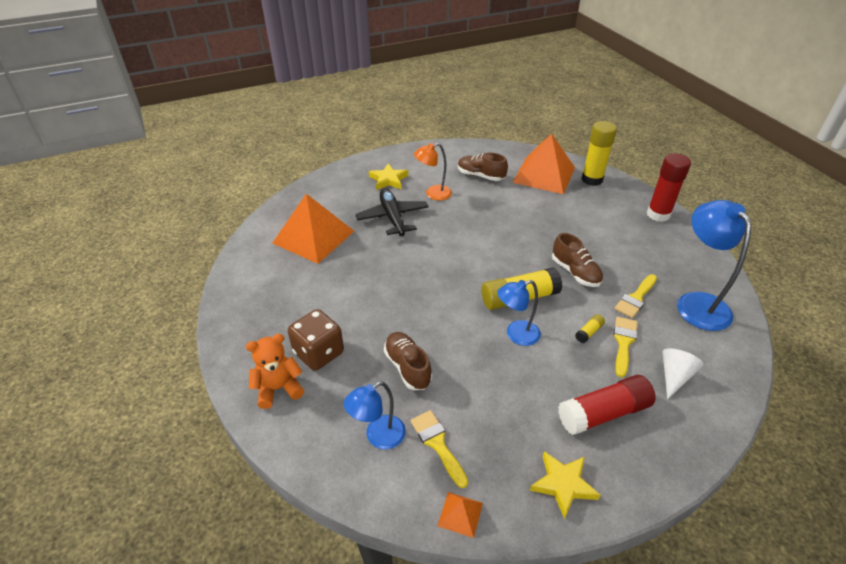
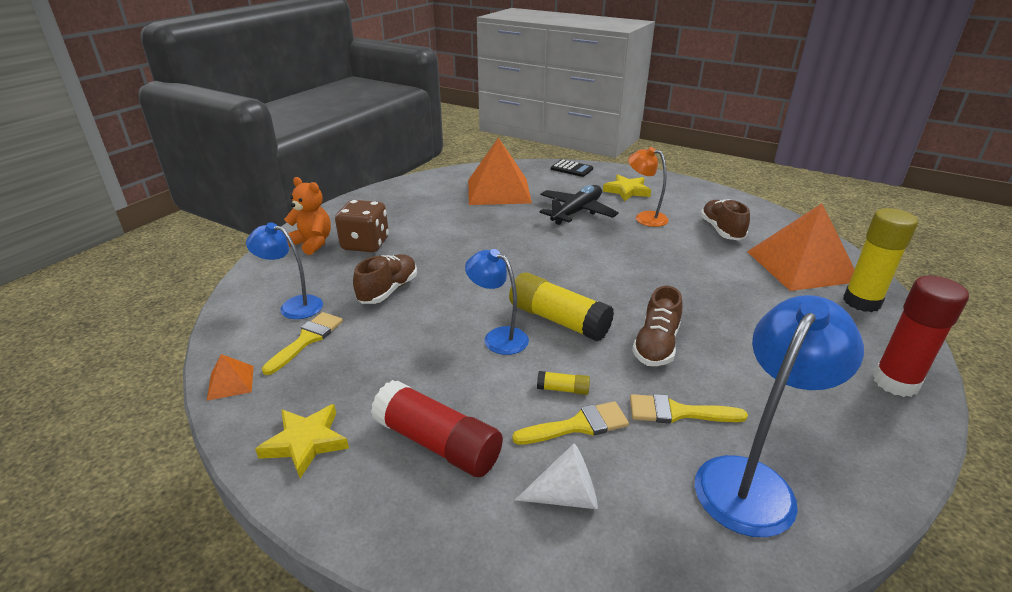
camera: 55 degrees right, 10 degrees down
(323, 184) = (571, 169): none -> black calculator

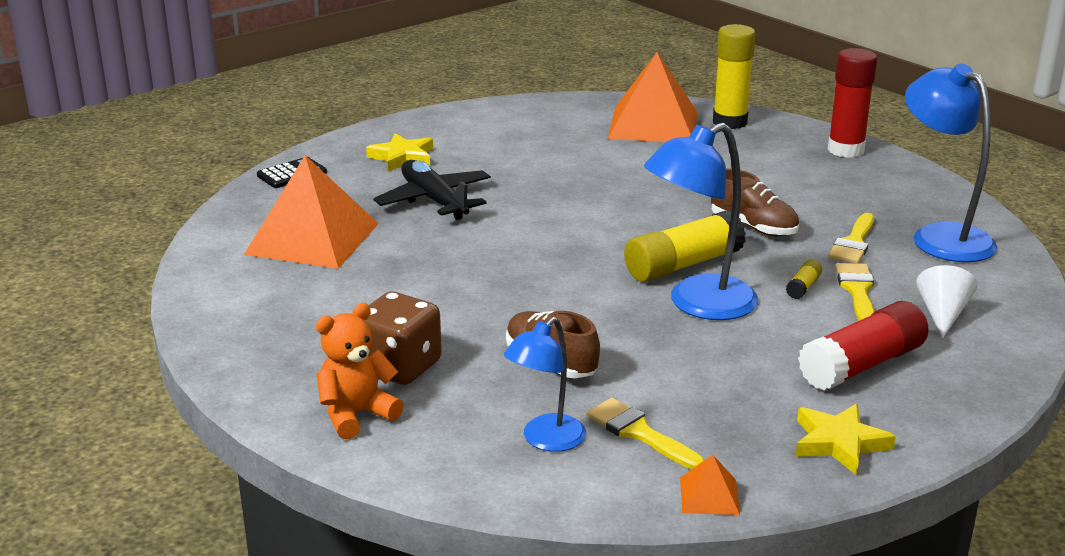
camera: 70 degrees left, 5 degrees down
(498, 337) = (698, 304): blue lamp -> blue lamp, size x1.63
(645, 217) = (486, 166): orange lamp -> none
(721, 230) = (553, 136): brown shoe -> none

